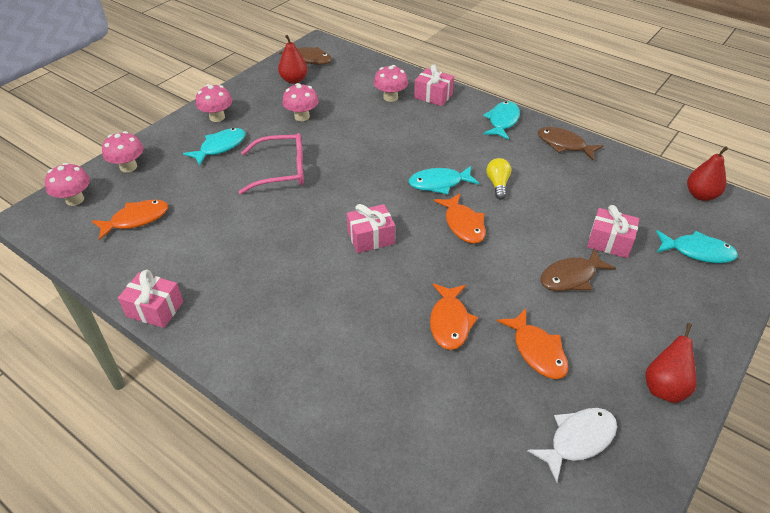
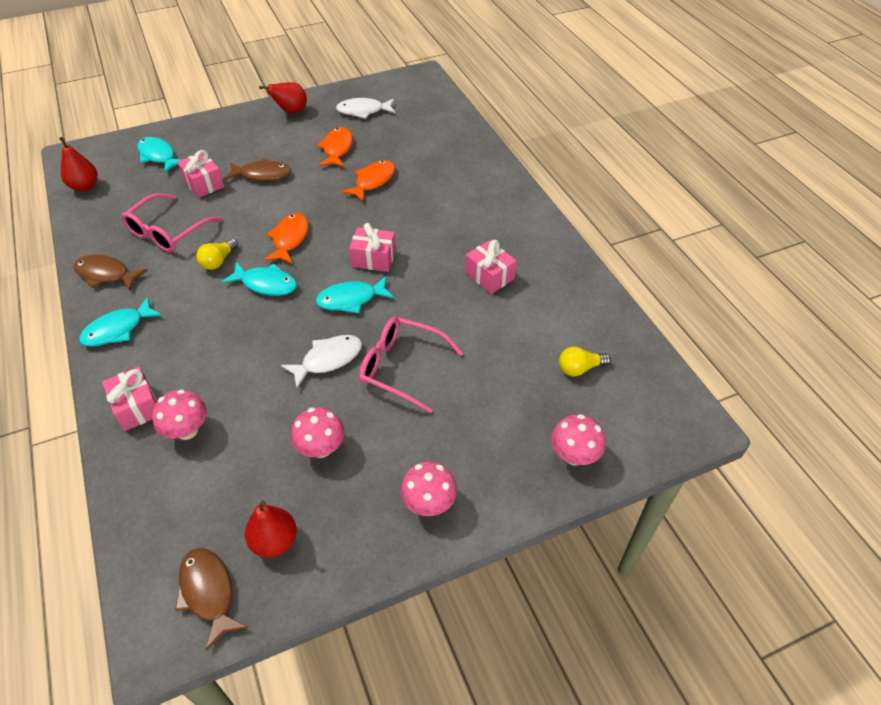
camera: 150 degrees left, 5 degrees up
(75, 200) = (645, 427): pink mushroom -> none
(136, 219) = (580, 368): orange fish -> yellow light bulb
(155, 309) = (581, 270): pink gift -> pink gift (489, 276)
(220, 147) = (451, 438): turquoise fish -> turquoise fish (351, 299)
(339, 156) = (328, 360): none -> white fish
(564, 145) = (106, 274): brown fish -> brown fish turned 135 degrees clockwise
(570, 189) = (167, 232): none -> pink glasses

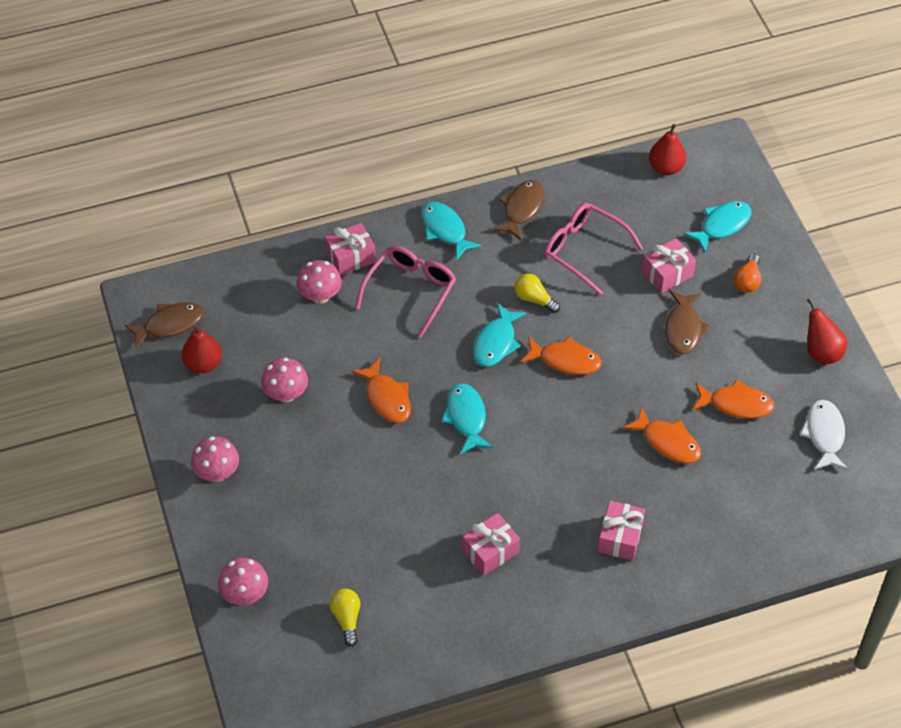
camera: 95 degrees right, 5 degrees up
(218, 144) = (747, 280): none -> orange light bulb
(328, 360) = (386, 398): white fish -> orange fish
(374, 258) = (527, 439): pink gift -> pink gift (620, 537)
(401, 367) = (369, 459): pink glasses -> pink glasses (410, 291)

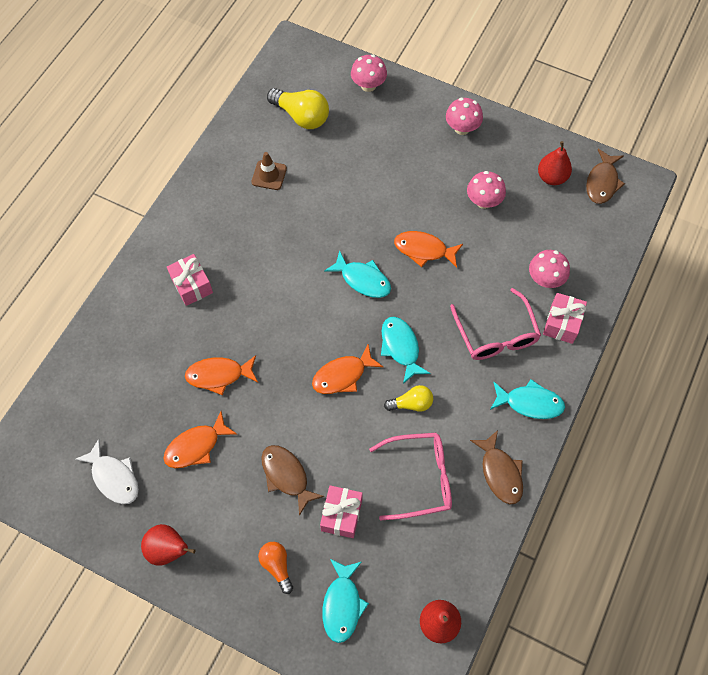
camera: 135 degrees right, 10 degrees up
(347, 619) = (301, 116): yellow light bulb -> yellow light bulb, size x1.68
(444, 583) = (269, 175): none -> brown traffic cone
(490, 551) = (262, 213): pink gift -> none

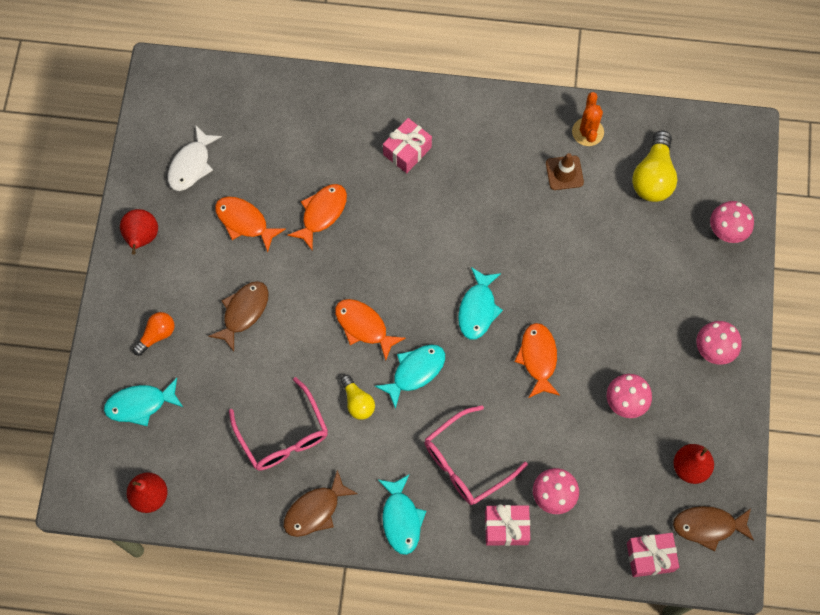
camera: 70 degrees right, 5 degrees up
(219, 375) = (322, 213): orange fish -> orange fish turned 60 degrees clockwise
(240, 146) = (587, 132): none -> orange cactus
(341, 515) = (223, 375): pink gift -> pink gift (650, 557)

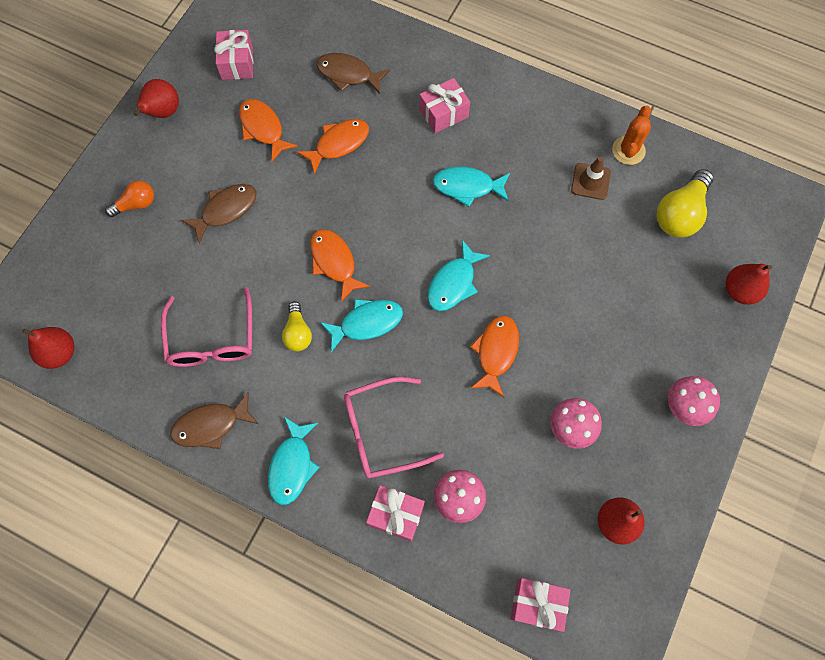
camera: 20 degrees right, 0 degrees up
(140, 404) = (91, 263): turquoise fish -> turquoise fish (467, 187)
(191, 165) = (237, 63): white fish -> pink gift
(708, 526) = (613, 594): brown fish -> brown fish (348, 74)
(727, 231) = (739, 291): pink mushroom -> red pear

